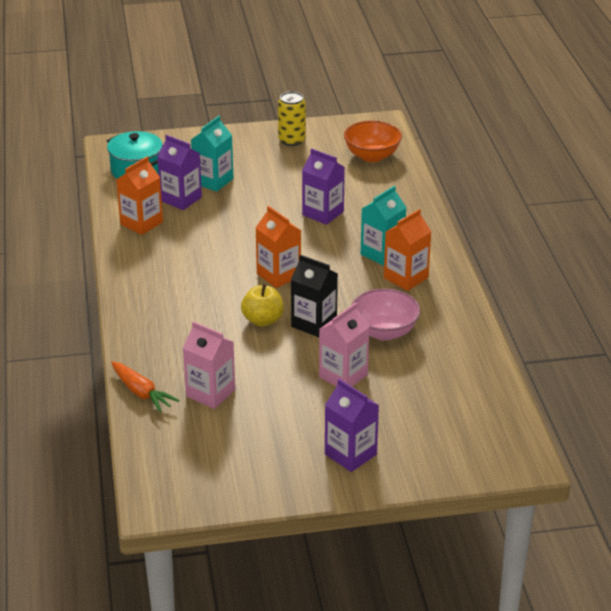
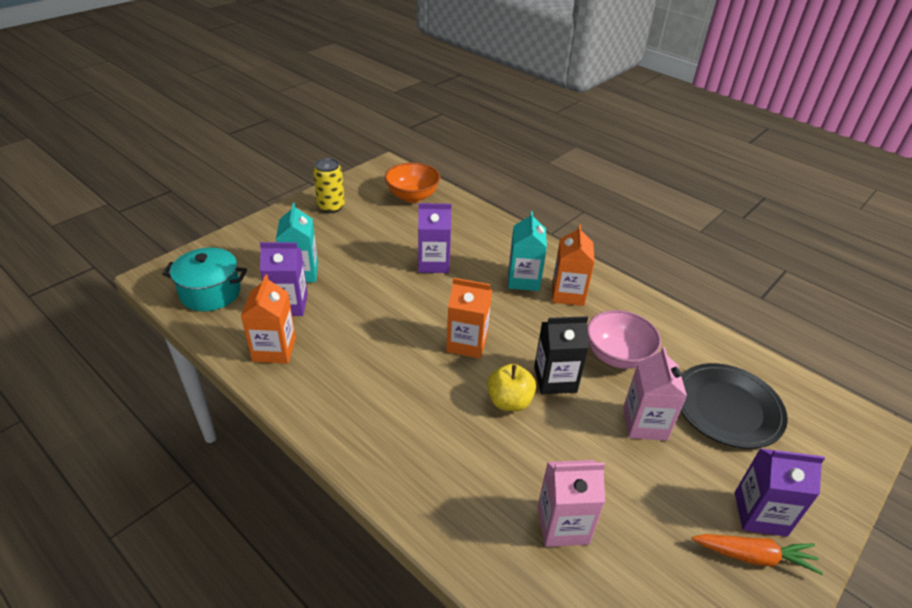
camera: 40 degrees left, 5 degrees up
(141, 393) = (496, 575): orange carrot -> orange carrot (754, 556)
(422, 398) = (727, 408): none -> black plate

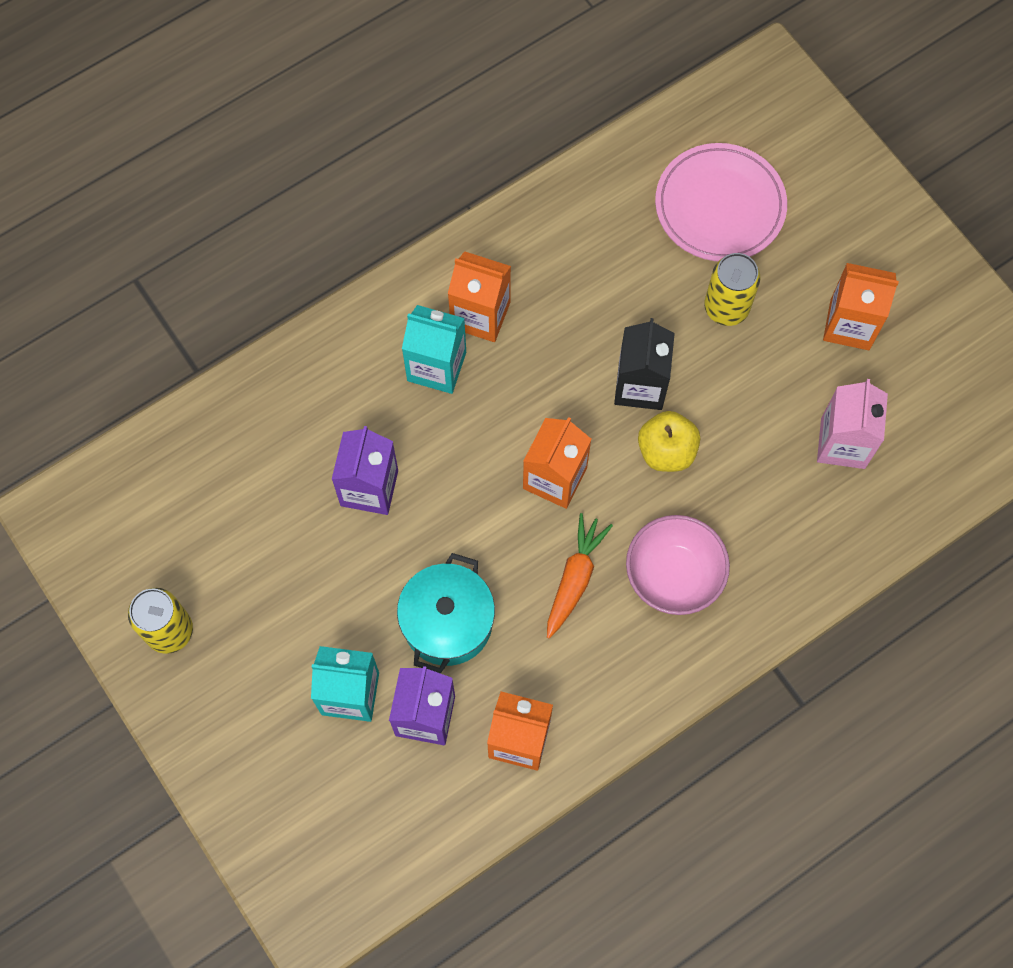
camera: 75 degrees left, 30 degrees up
(210, 293) = (372, 835): turquoise pot -> turquoise pot (447, 622)
(412, 196) = (169, 486): orange bowl -> none
(617, 356) = (613, 295): pink bowl -> pink bowl (673, 575)
(644, 423) = (726, 307): pink carton -> yellow can
(678, 516) = (849, 324): none -> orange carton
(727, 408) = (720, 206): black plate -> pink plate
(754, 556) = (903, 274): orange carrot -> orange carrot (575, 578)
(760, 514) = (859, 243): purple carton -> none

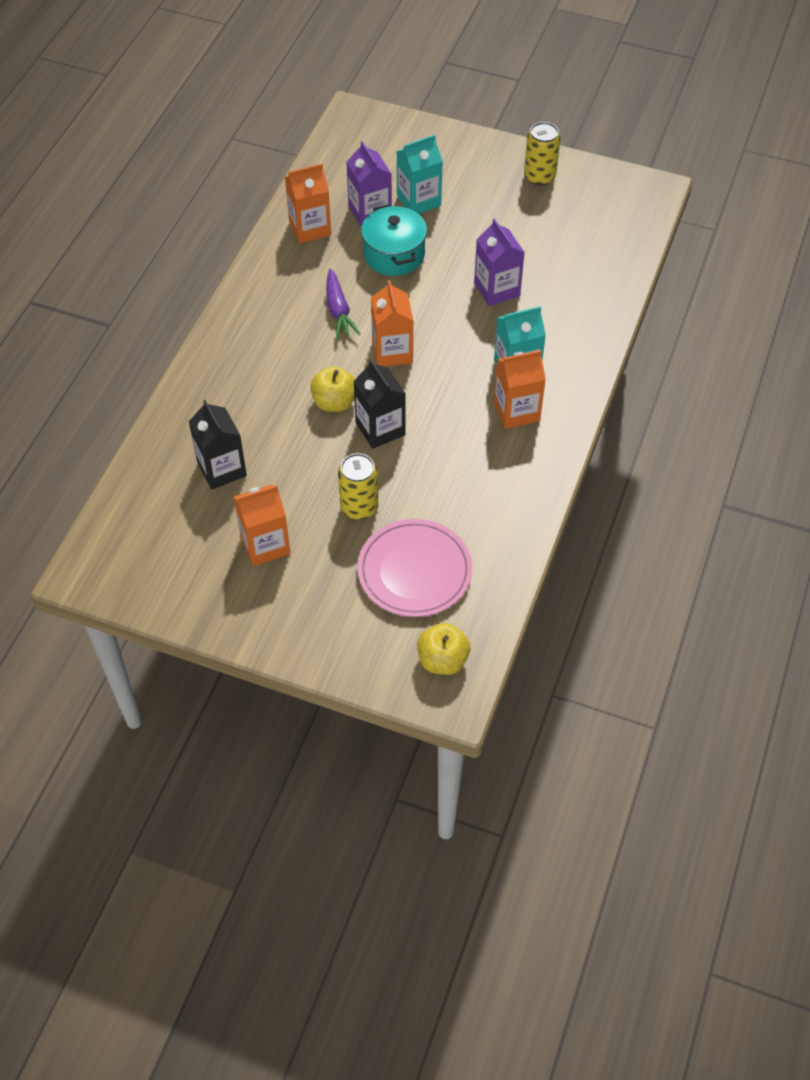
camera: 145 degrees right, 15 degrees down
(575, 578) = (338, 311): orange carrot -> purple carrot
(673, 575) = (280, 342): pink bowl -> none
(755, 108) = (442, 660): none -> yellow apple
(843, 443) = (222, 469): pink carton -> black carton

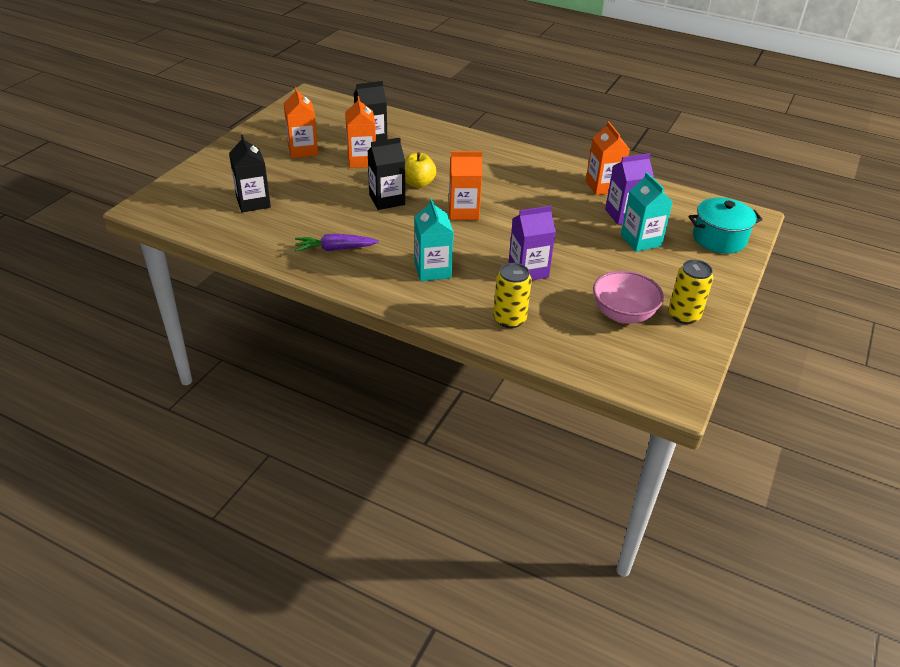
camera: 95 degrees right, 15 degrees down
(338, 311) = (510, 192): purple carrot -> purple carrot (335, 249)
(359, 507) = (318, 186): yellow can -> yellow can (509, 319)
(394, 255) = (572, 222): turquoise pot -> turquoise pot (719, 239)
(414, 571) = (253, 202): pink plate -> black carton
(442, 660) = (175, 206): yellow apple -> none
(516, 411) = (386, 264): orange carton -> orange carton (362, 160)
(550, 218) = (623, 314): none -> pink bowl

